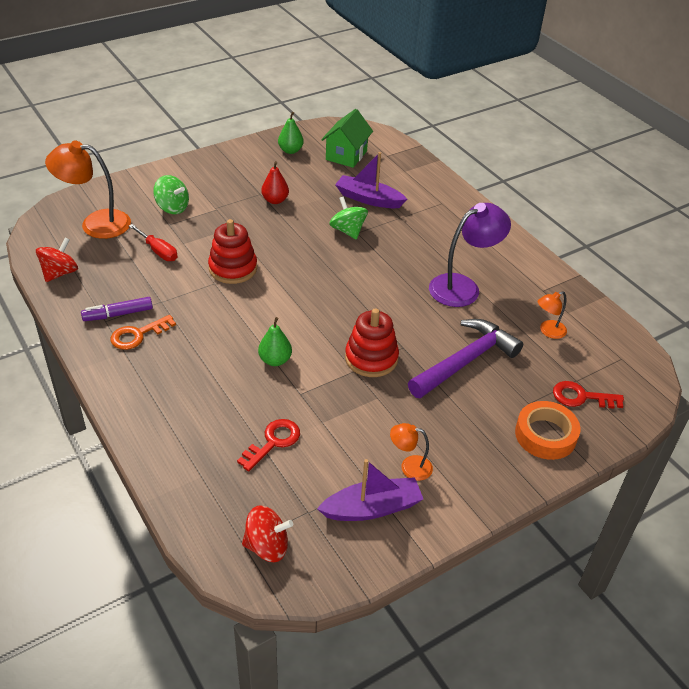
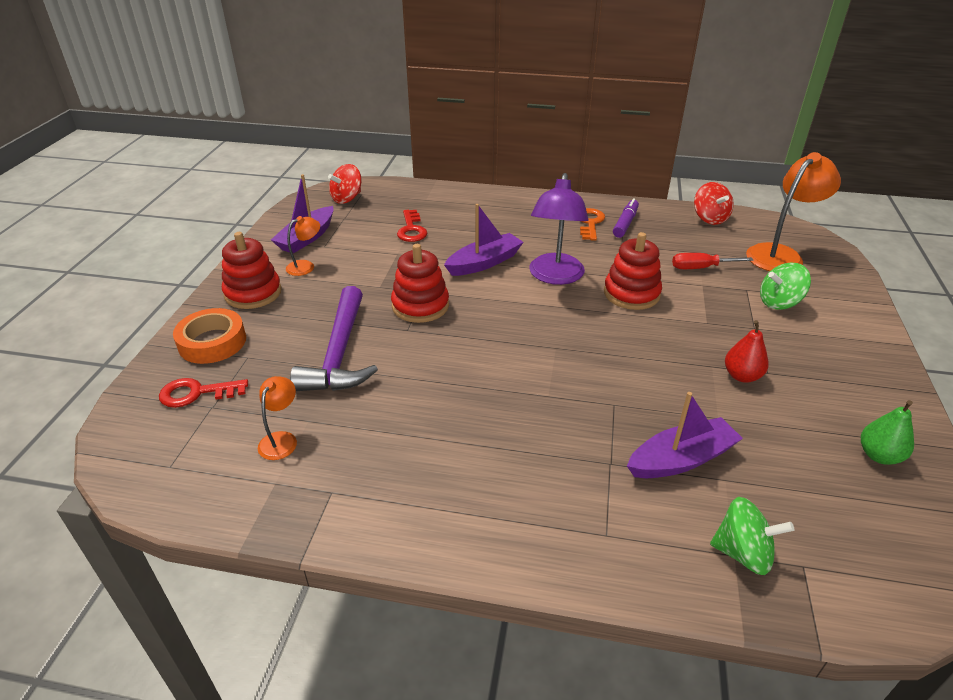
camera: 135 degrees right, 5 degrees down
(275, 360) = (484, 263): green pear -> purple boat
(346, 155) = (831, 511): green house -> none
(348, 231) = (624, 398): green spinning top -> green spinning top (742, 553)
(463, 287) = (425, 424): purple lamp -> purple lamp (555, 276)
(479, 467) = (253, 293): none -> red stacking toy
(581, 397) = (196, 393): red key -> red key turned 150 degrees counterclockwise

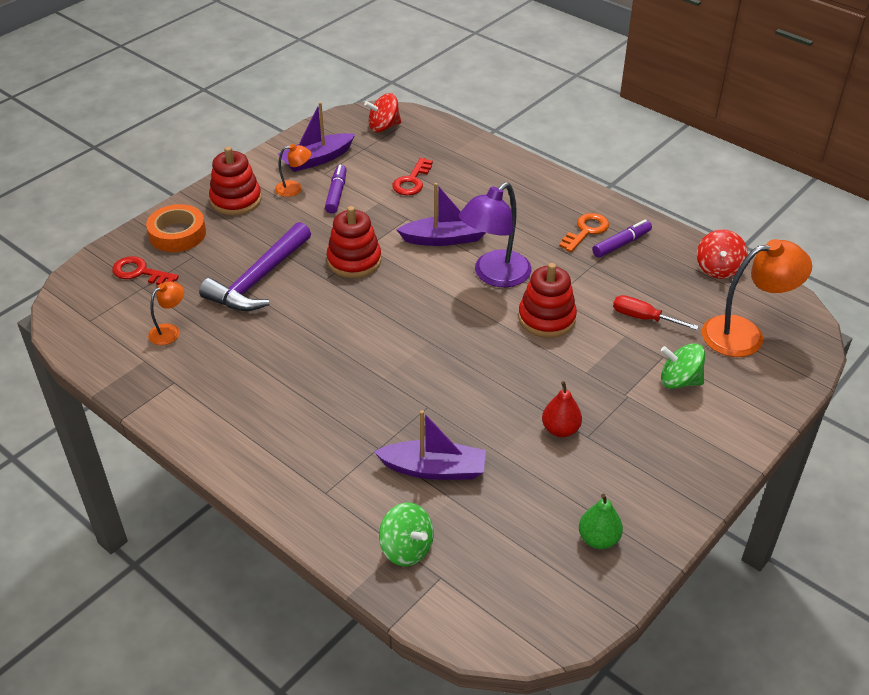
camera: 30 degrees right, 5 degrees up
(351, 258) = (336, 194): none -> purple marker

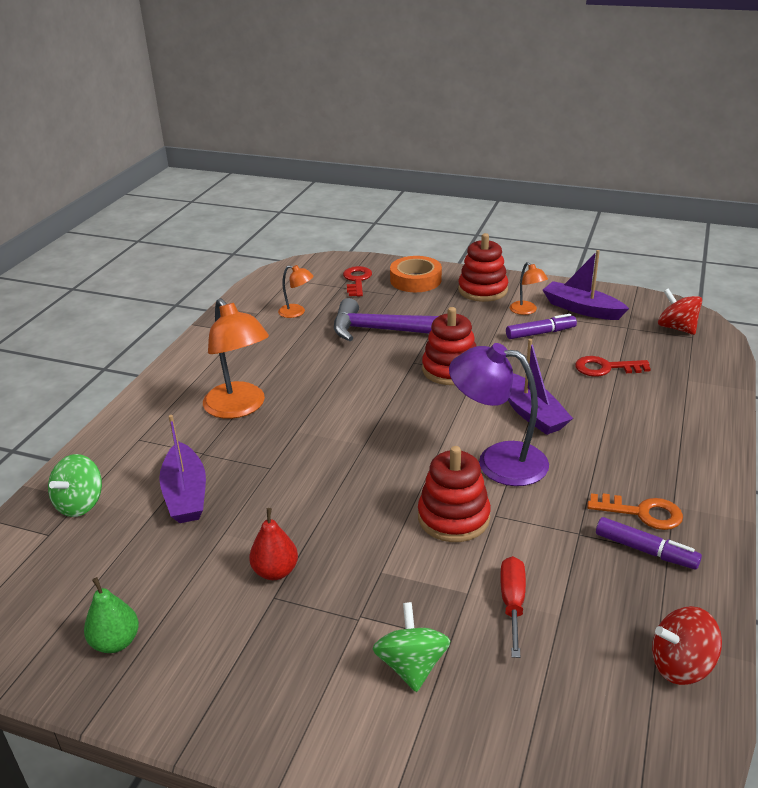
camera: 70 degrees right, 10 degrees down
(745, 334) = (554, 726): orange lamp -> orange lamp (240, 408)

